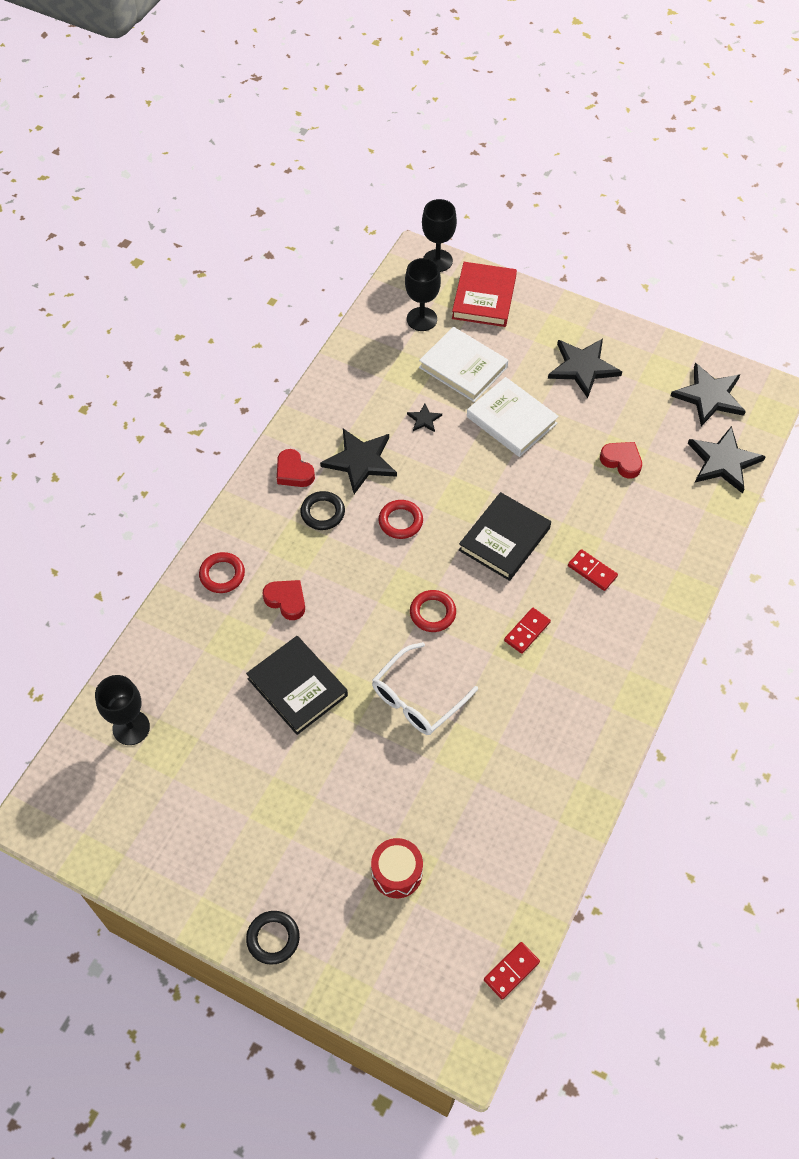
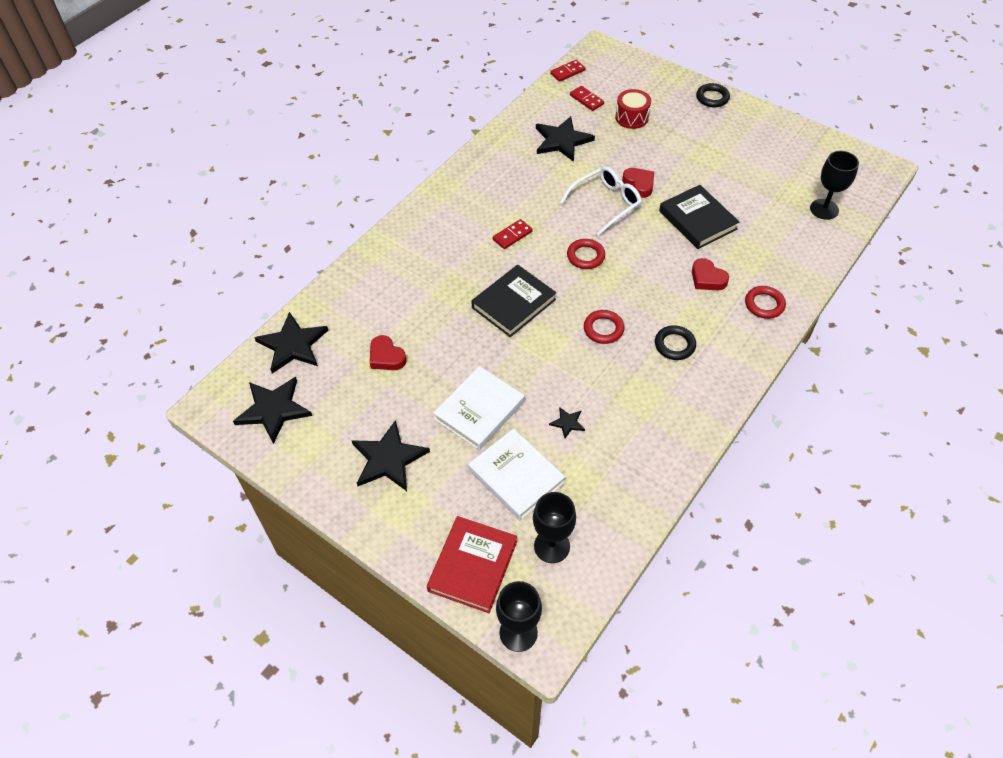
camera: 170 degrees left, 5 degrees down
(294, 472) = (702, 385): red heart -> red heart (639, 184)
(360, 461) = (636, 388): black star -> black star (562, 141)
(511, 420) = (479, 410): white book -> white book turned 75 degrees clockwise
(592, 571) = (446, 271): red domino -> red domino (586, 100)

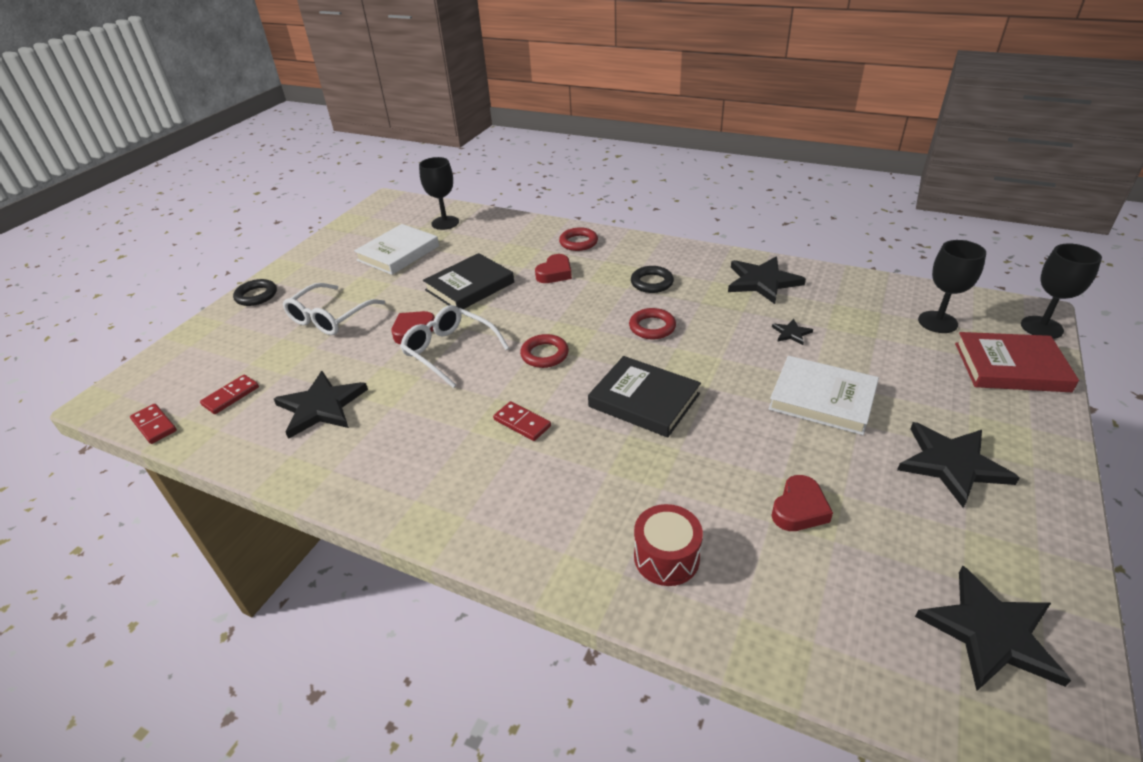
camera: 100 degrees left, 15 degrees down
(293, 345) = (852, 649): black star -> black star (762, 281)
(516, 476) = (884, 356): white book -> white book (398, 253)
(631, 117) = (281, 351): red drum -> red drum (666, 557)
(669, 139) = (330, 317): none -> white glasses

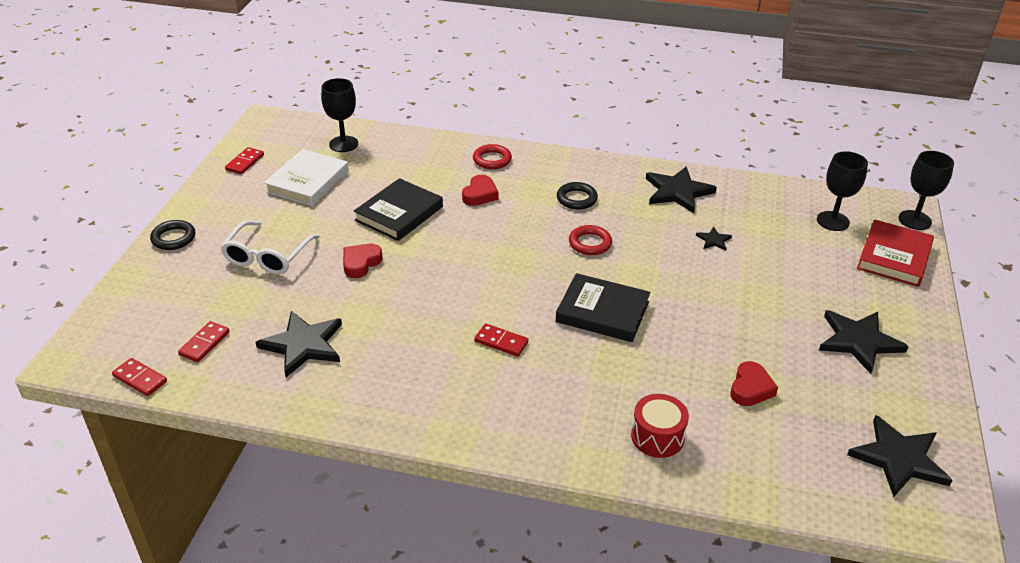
camera: 15 degrees left, 0 degrees up
(351, 234) = (245, 162): none -> red domino
(450, 351) = (407, 281): white glasses -> none
(544, 354) = (499, 277): red ring -> none
(822, 399) = (751, 297): white book -> none
(1011, 367) = (894, 257): red book -> red book turned 60 degrees counterclockwise

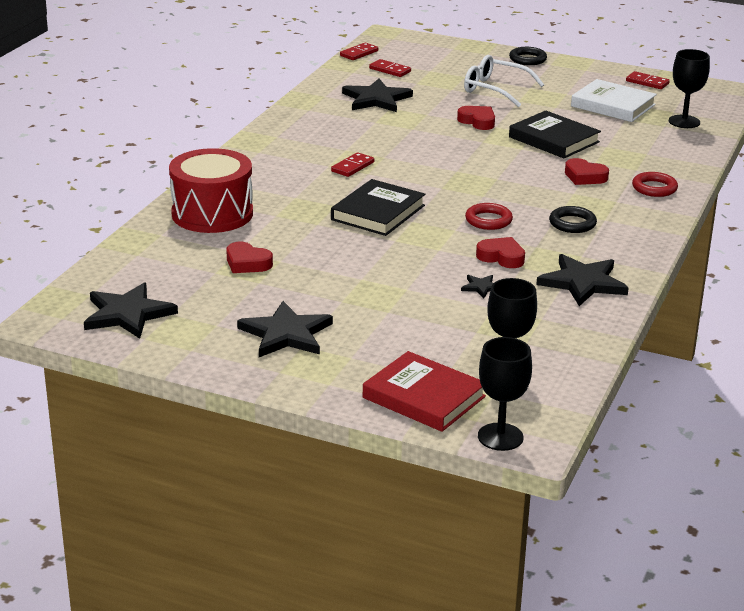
camera: 100 degrees right, 10 degrees down
(656, 232) = (501, 257): none -> red heart
(657, 437) = (212, 214): red drum -> red drum, size x1.76

